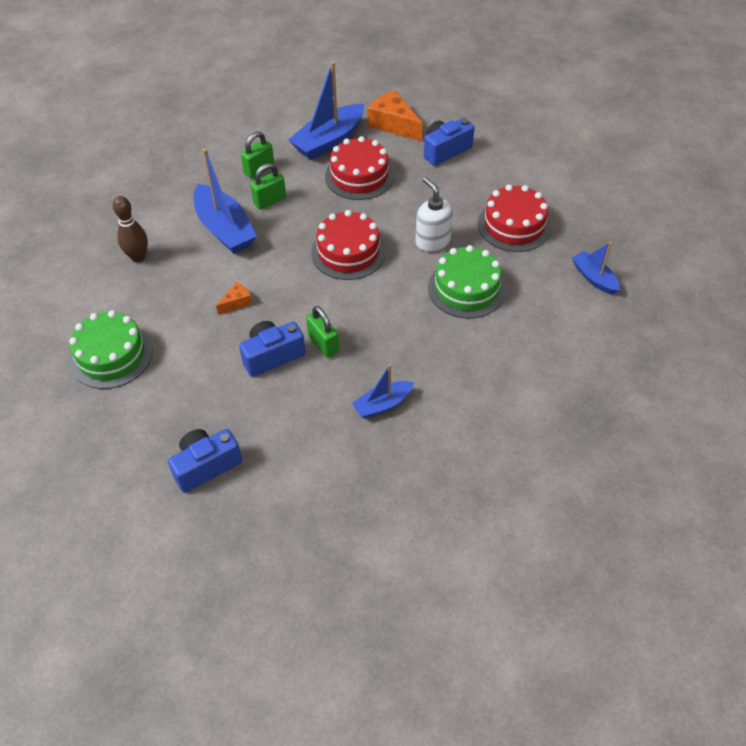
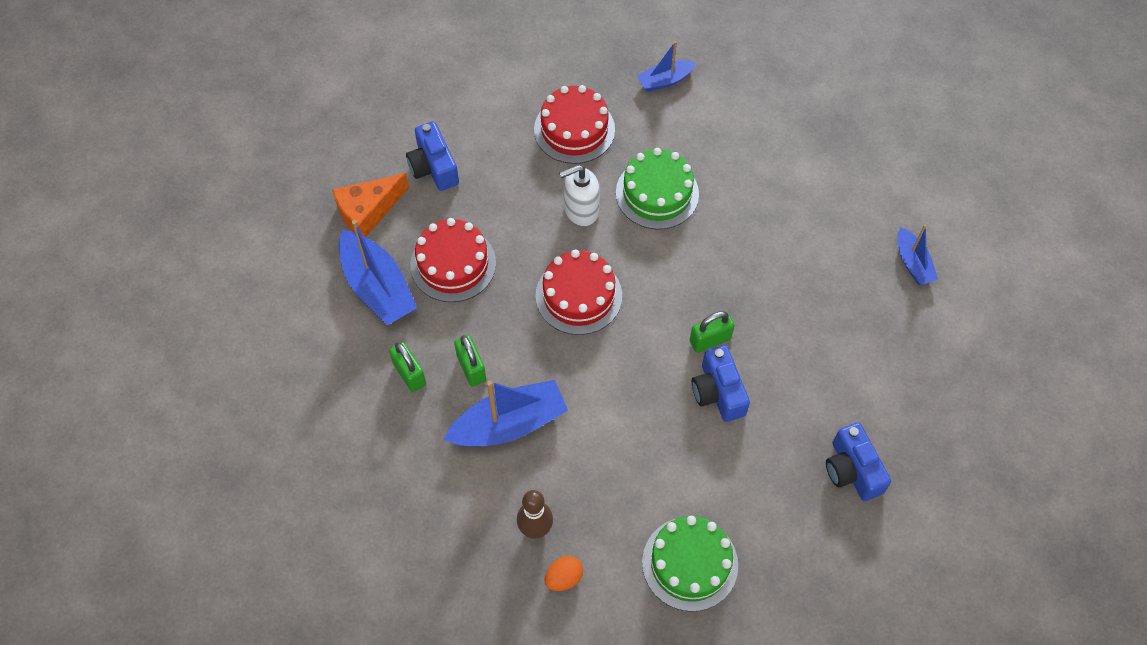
camera: 80 degrees left, 10 degrees up
(98, 279) = (564, 578): none -> orange egg
(236, 302) = (633, 421): orange cheese -> none
(383, 404) = (797, 298): blue boat -> blue boat (912, 263)

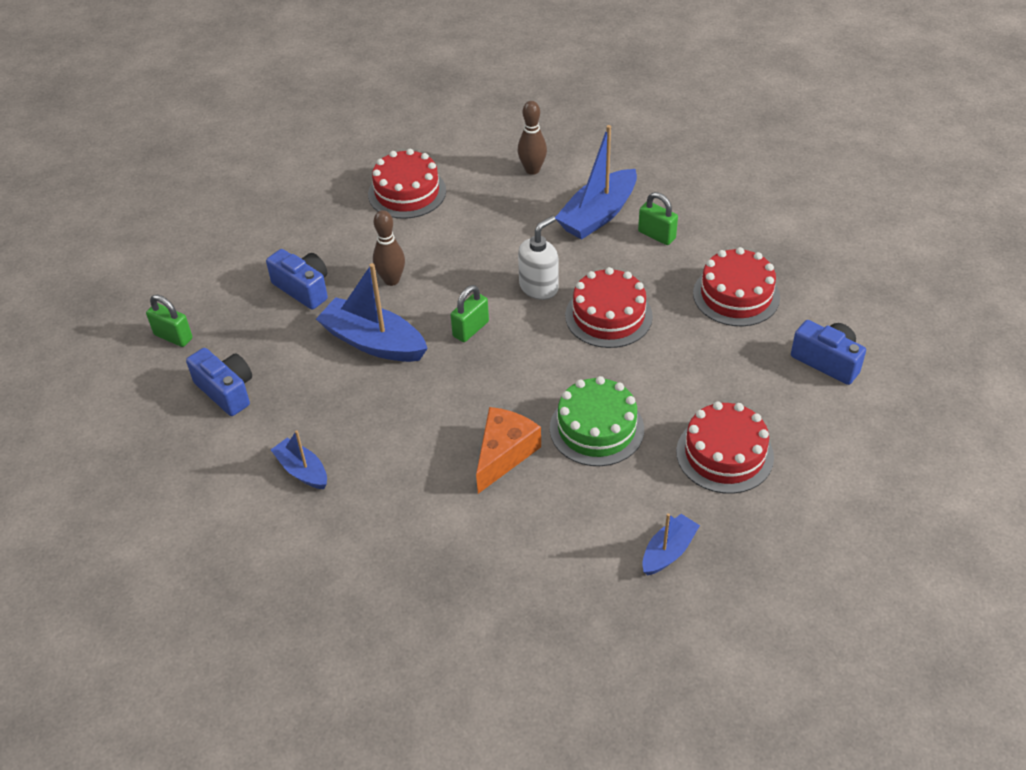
camera: 155 degrees right, 15 degrees down
(368, 211) = (847, 303): orange cheese -> orange cheese (504, 454)
(377, 287) = (782, 255): blue boat -> blue boat (373, 342)
(409, 374) = (701, 214): green padlock -> green padlock (173, 337)
(564, 578) = (493, 155): orange egg -> none
(581, 210) = (659, 383): white soap dispenser -> white soap dispenser (539, 287)
(690, 563) = (407, 192): green cake -> red cake
(718, 392) = (442, 296): blue camera -> blue camera (226, 391)
(759, 438) = (391, 280): none -> brown bowling pin

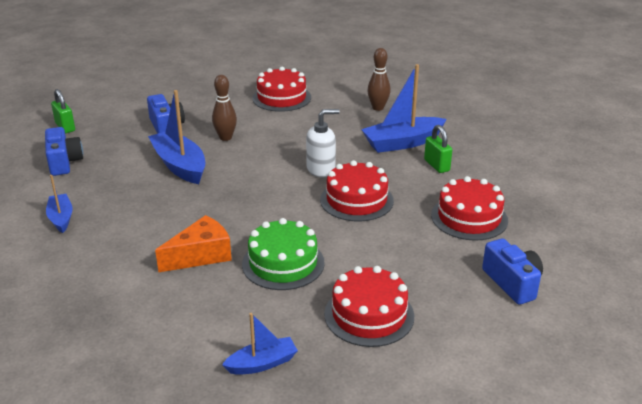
camera: 25 degrees right, 15 degrees down
(471, 329) = (250, 178): green padlock -> none

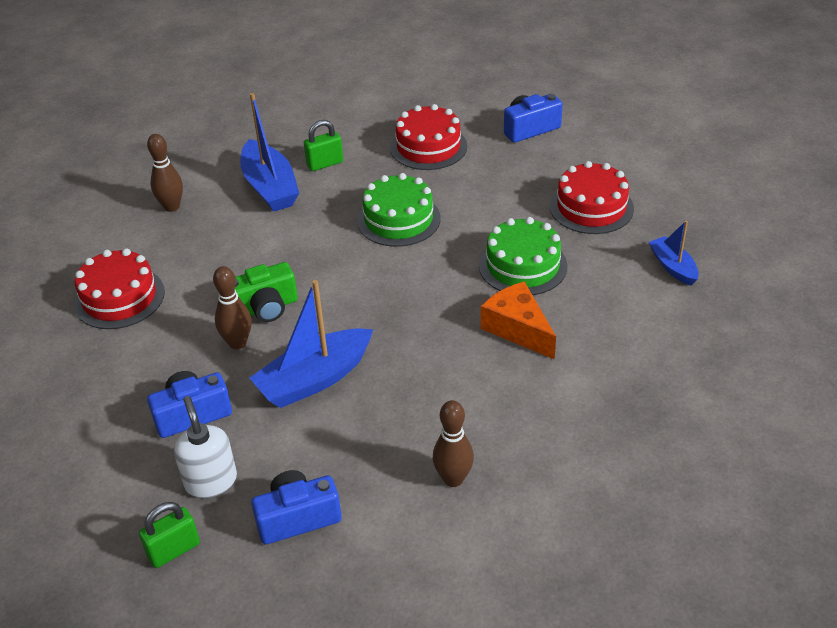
camera: 90 degrees left, 10 degrees up
(61, 218) = (453, 479): blue boat -> brown bowling pin
(258, 146) = (265, 308): none -> green camera
(321, 169) = (330, 248): white soap dispenser -> white soap dispenser (211, 481)
(356, 200) = (398, 219): red cake -> green cake

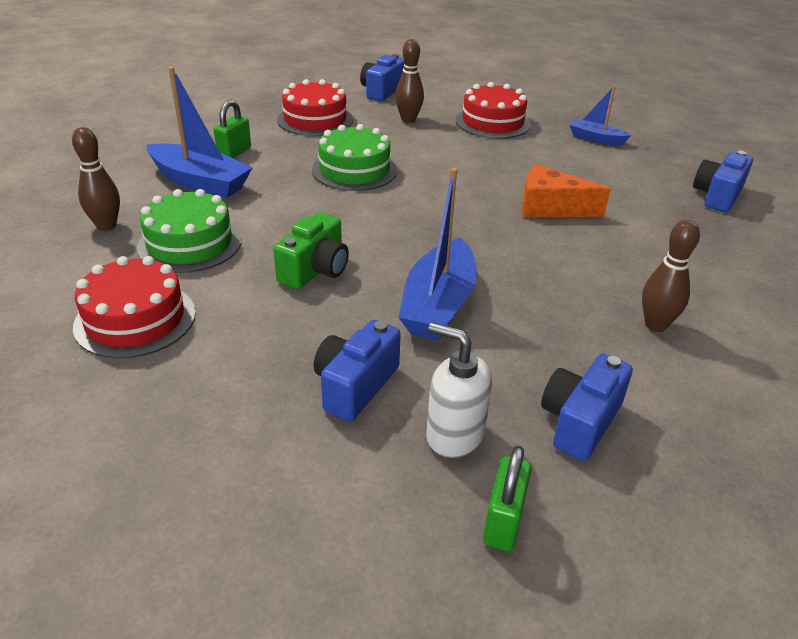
camera: 40 degrees left, 5 degrees down
(237, 343) = (324, 306): brown bowling pin -> brown bowling pin (408, 120)
(522, 265) = (495, 169): green cake -> green cake (190, 243)
(704, 386) = (717, 196): none -> blue camera

